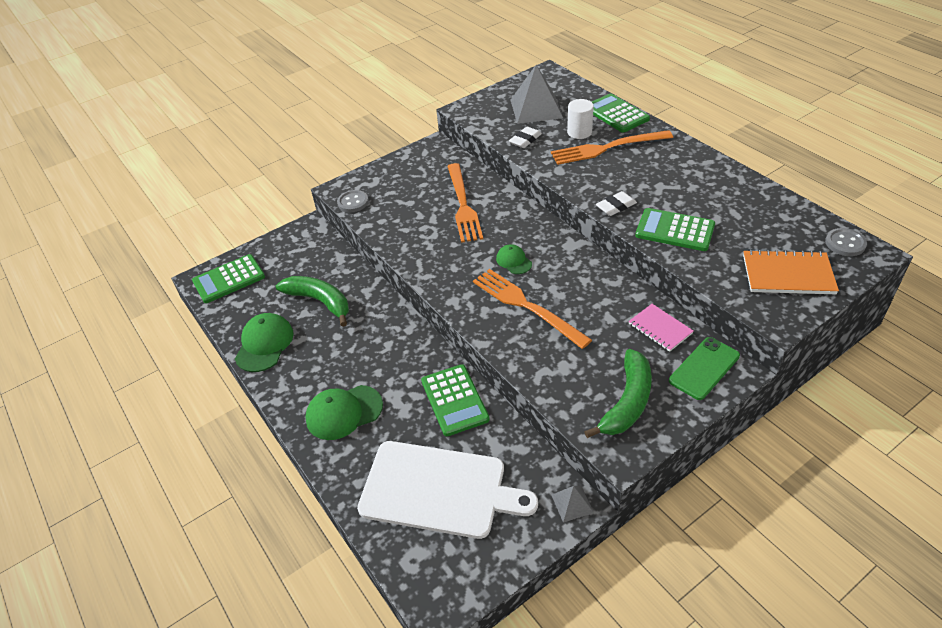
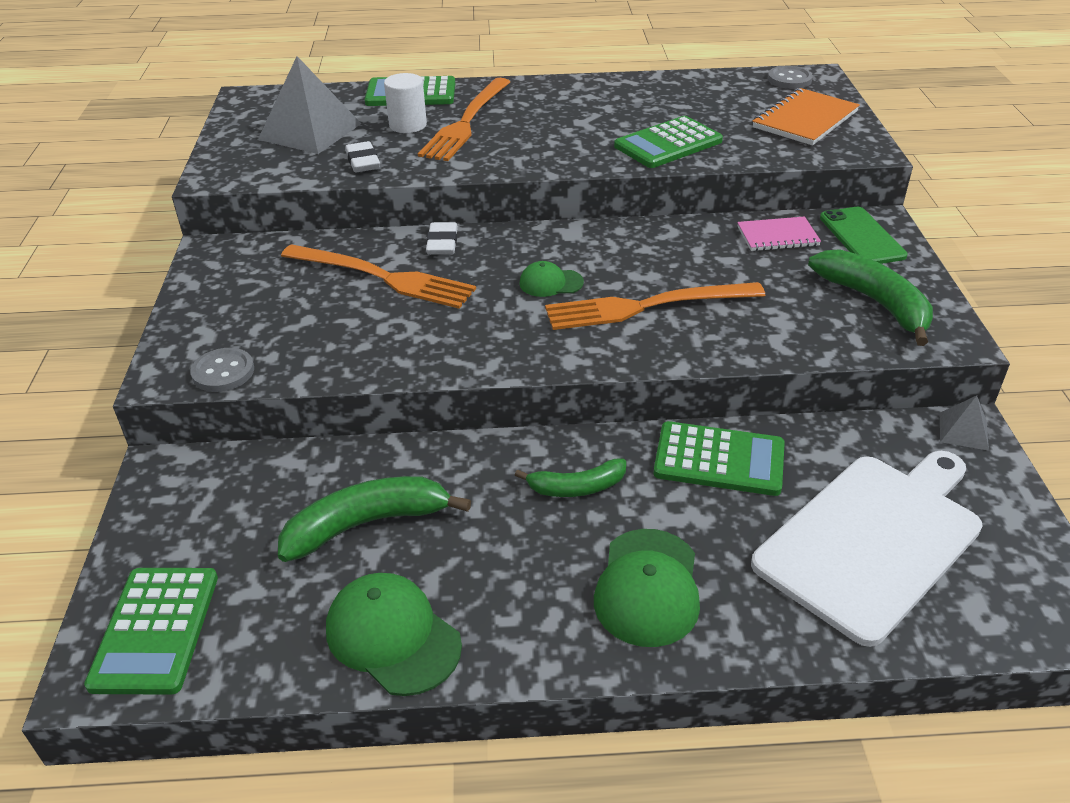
camera: 60 degrees left, 5 degrees down
(392, 356) = (577, 487): none -> green banana
(616, 206) = (581, 158): white eraser -> white eraser (442, 243)

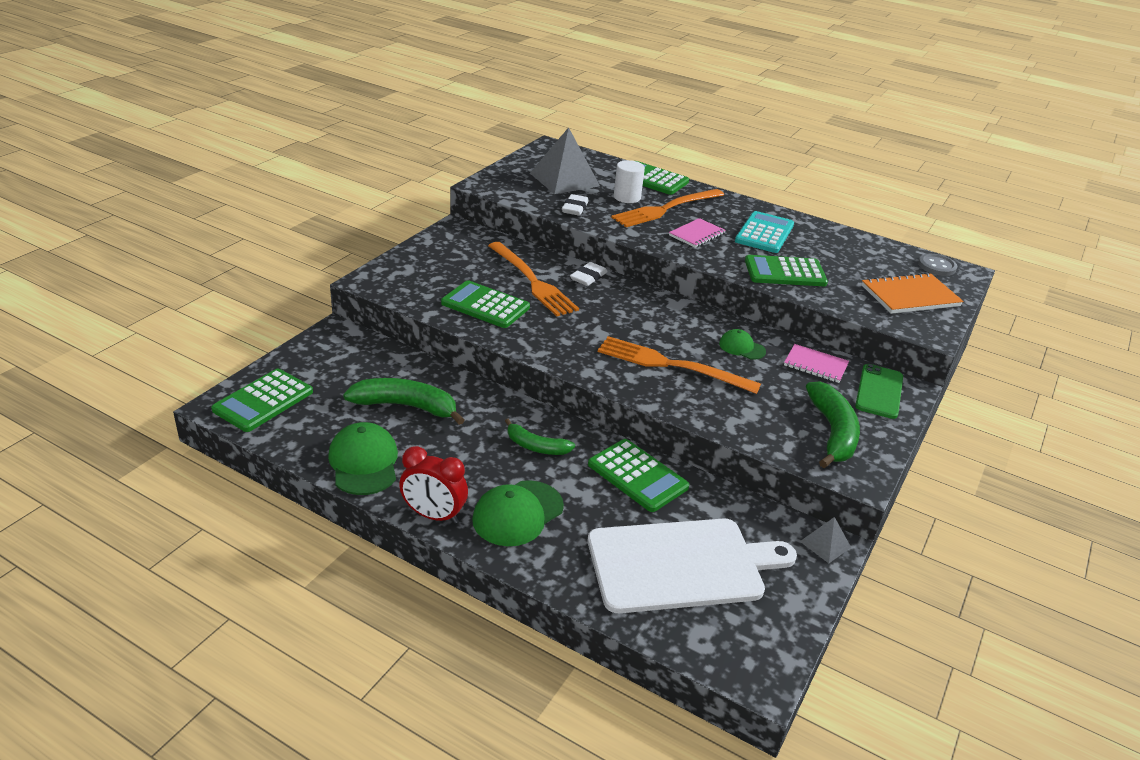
camera: 30 degrees right, 5 degrees down
(223, 372) = (397, 292): grey button -> none
(359, 335) = (485, 305): none -> green calculator
(533, 138) = (697, 234): none -> pink notebook
(550, 283) = (627, 326): green cap -> green cap (742, 347)
(556, 654) = (434, 515): none -> red clock
(598, 109) = (764, 233): none -> turquoise calculator

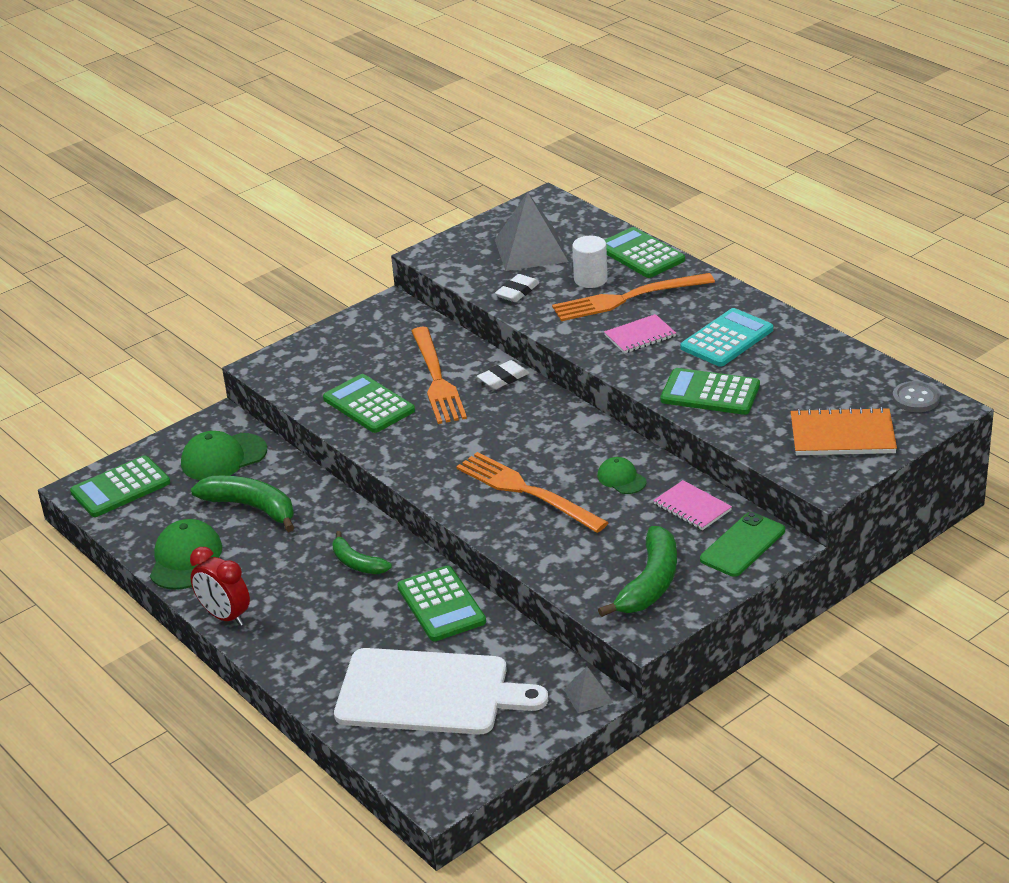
camera: 25 degrees right, 0 degrees up
(517, 513) = (302, 625): green cap -> green cap (223, 457)

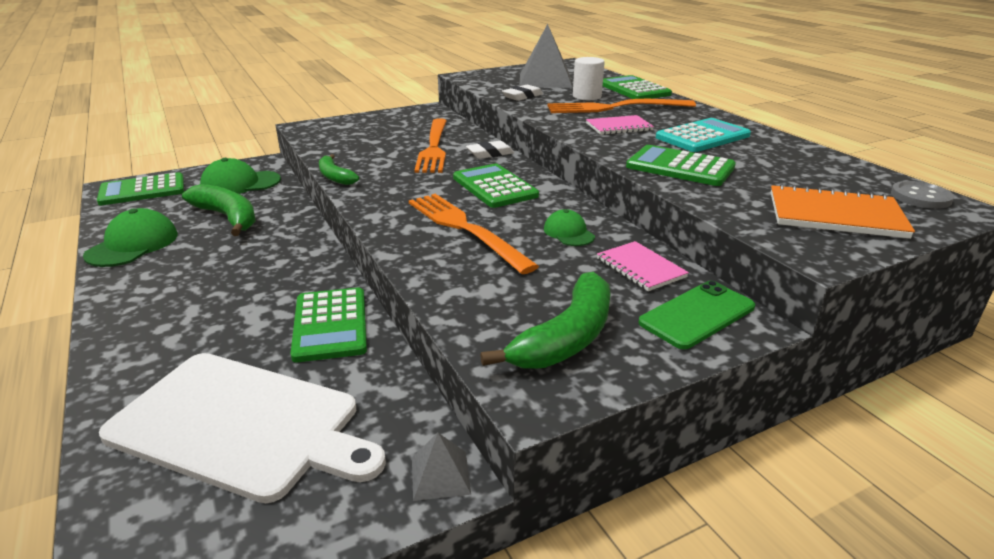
camera: 10 degrees right, 5 degrees down
(225, 616) = (111, 297): red clock -> none
(357, 563) = (278, 273): green banana -> green banana (335, 177)
(368, 405) = (365, 155): green calculator -> green calculator (494, 187)

